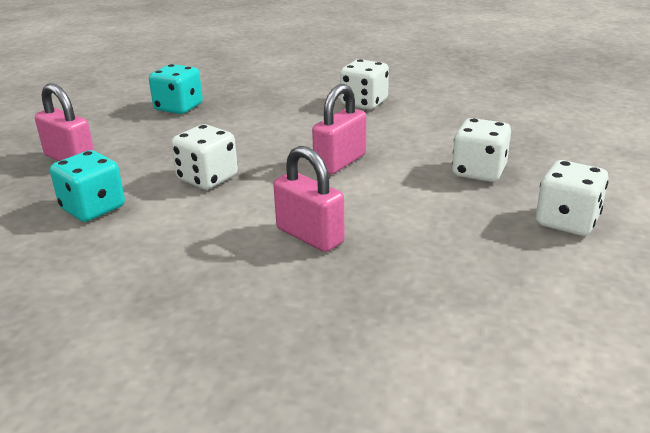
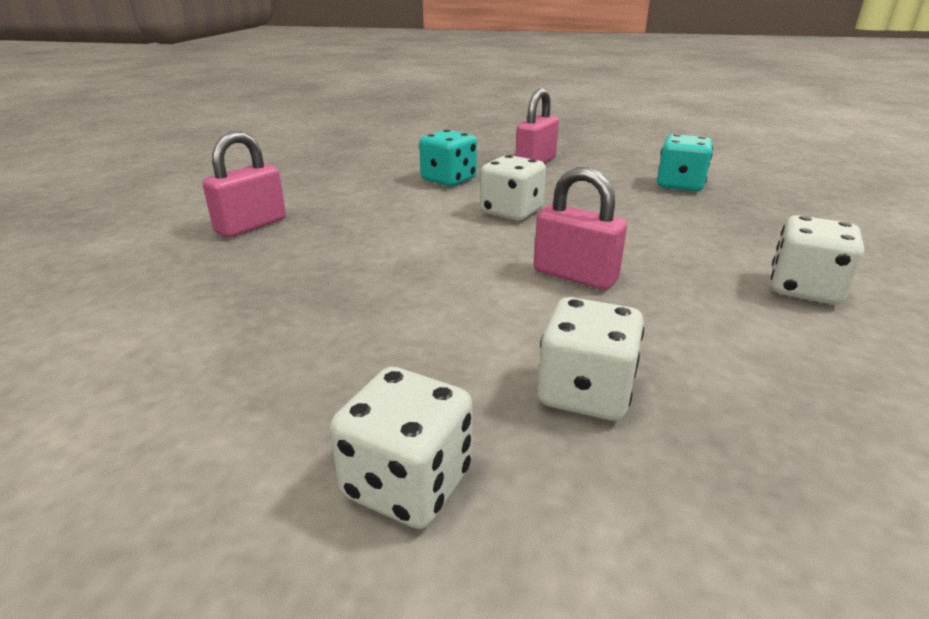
camera: 85 degrees right, 0 degrees up
(309, 236) = (391, 265): pink padlock -> pink padlock (251, 226)

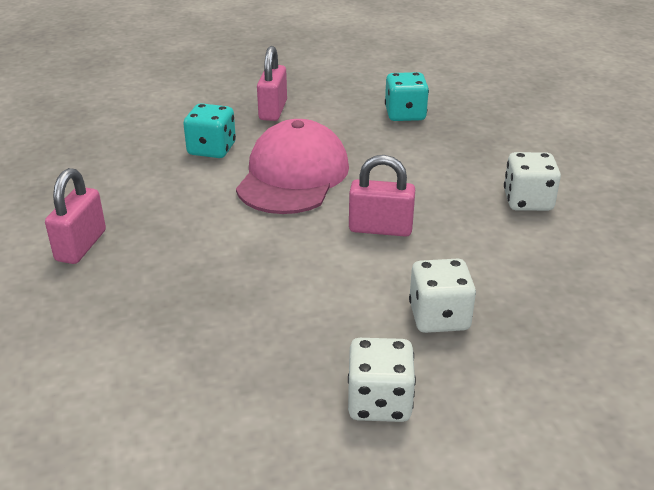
camera: 25 degrees left, 5 degrees up
(511, 212) = (293, 176): white dice -> pink cap

